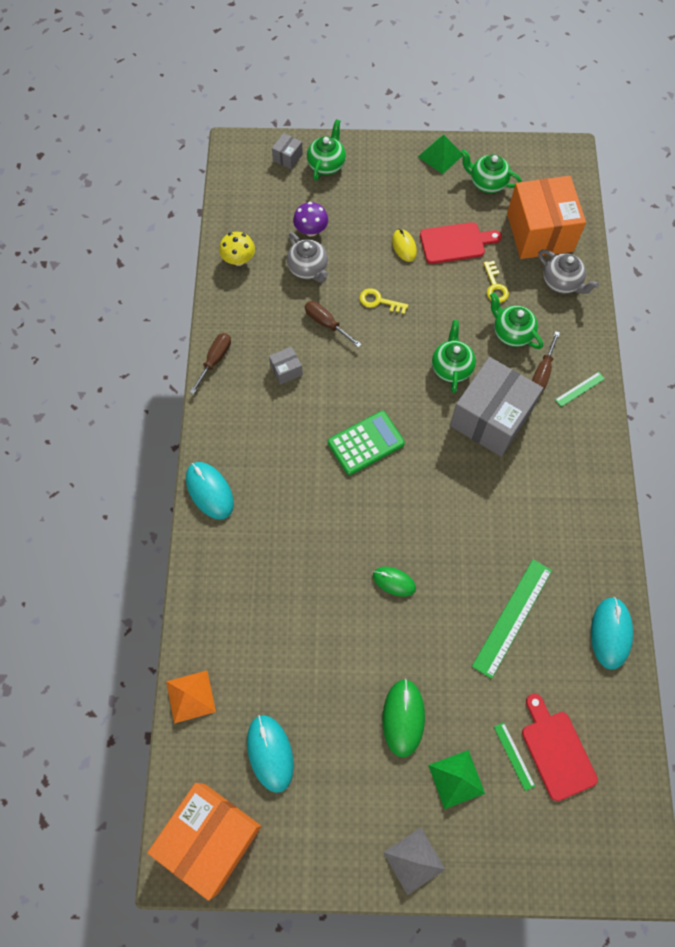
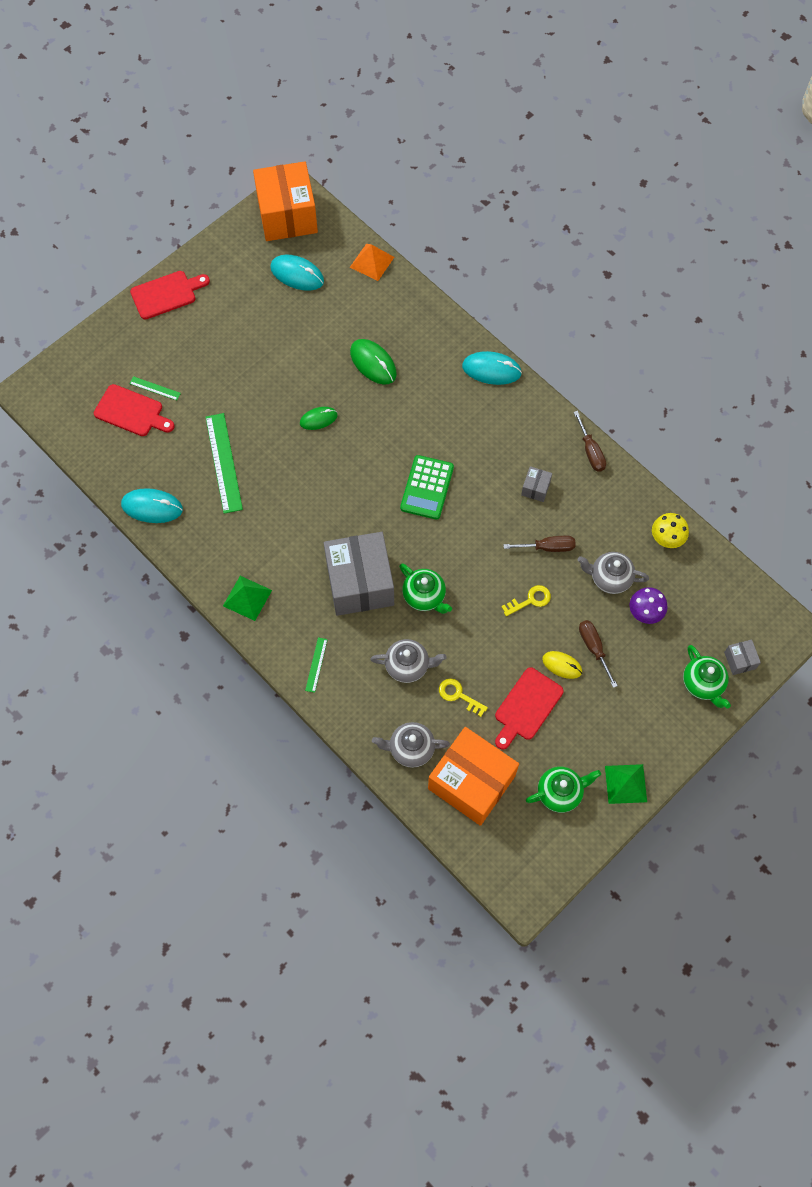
camera: 135 degrees right, 0 degrees up
(403, 718) = (239, 353): green mouse -> green mouse (373, 363)
(414, 860) = (166, 294): grey pyramid -> red cutting board
(456, 779) = (178, 349): green pyramid -> green pyramid (247, 598)
(511, 333) = (408, 666): green teapot -> grey teapot
(542, 372) = (355, 653): brown screwdriver -> brown screwdriver (593, 648)
(610, 633) = (152, 507): turquoise mouse -> turquoise mouse turned 45 degrees counterclockwise

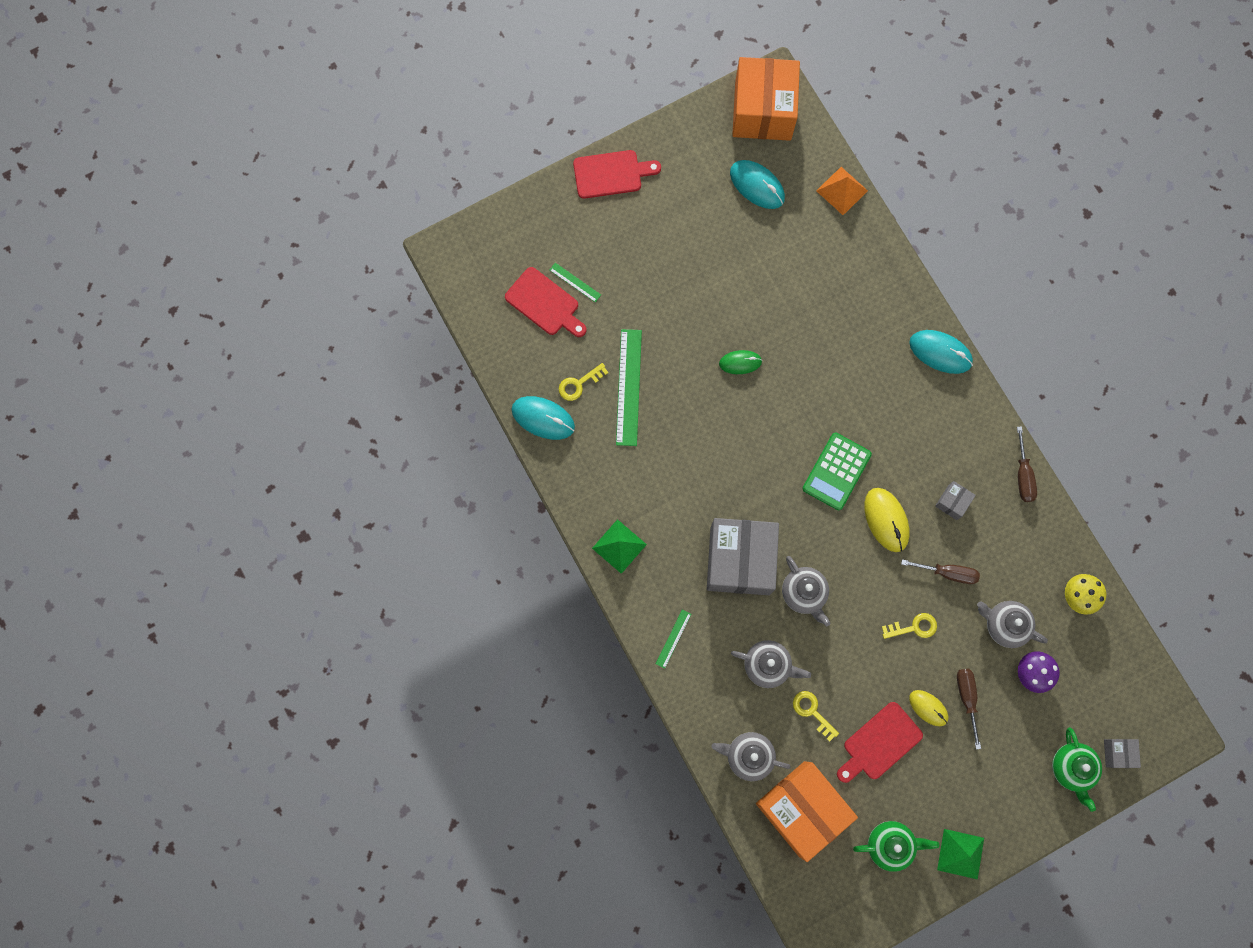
camera: 15 degrees right, 10 degrees up
(178, 470) = (579, 384): none -> yellow key
(373, 363) = (814, 312): green mouse -> none
(424, 596) = (804, 593): green teapot -> grey teapot
(481, 517) = (886, 520): none -> yellow mouse

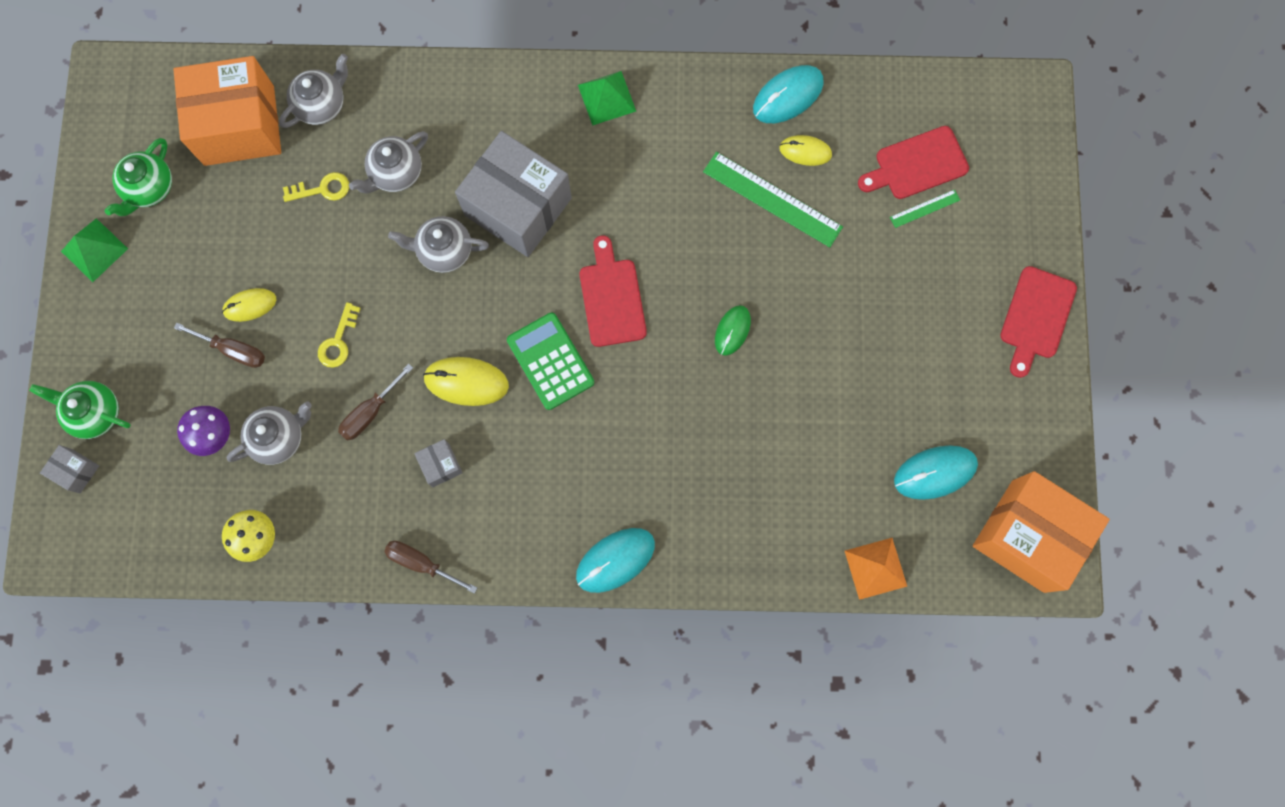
camera: 120 degrees right, 0 degrees up
(579, 384) = (805, 151): yellow key -> yellow mouse
(673, 639) = (480, 98): green ruler -> none
(879, 743) = (249, 236): red cutting board -> red cutting board (612, 298)

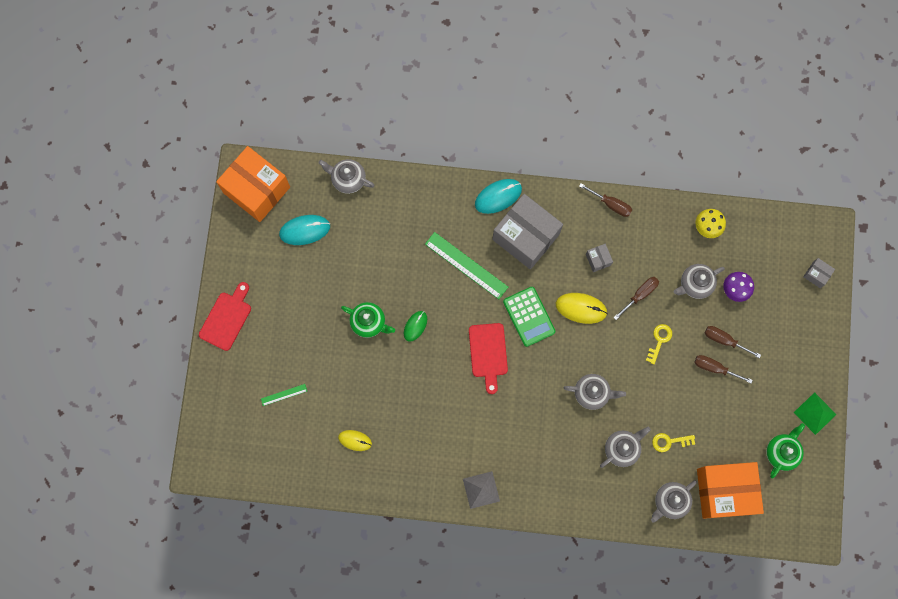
camera: 175 degrees left, 0 degrees up
(95, 413) = (807, 308): green teapot -> green teapot (369, 322)
(250, 305) = (714, 368): yellow mouse -> brown screwdriver
(518, 207) = (543, 418): grey box -> grey box (526, 237)
(606, 98) = (481, 490): green pyramid -> grey pyramid
(772, 199) = (380, 409): green ruler -> green ruler (466, 265)
(788, 96) = (361, 480): turquoise mouse -> none
(875, 568) = (348, 179): orange pyramid -> grey teapot
(917, 164) = (284, 425): red cutting board -> none

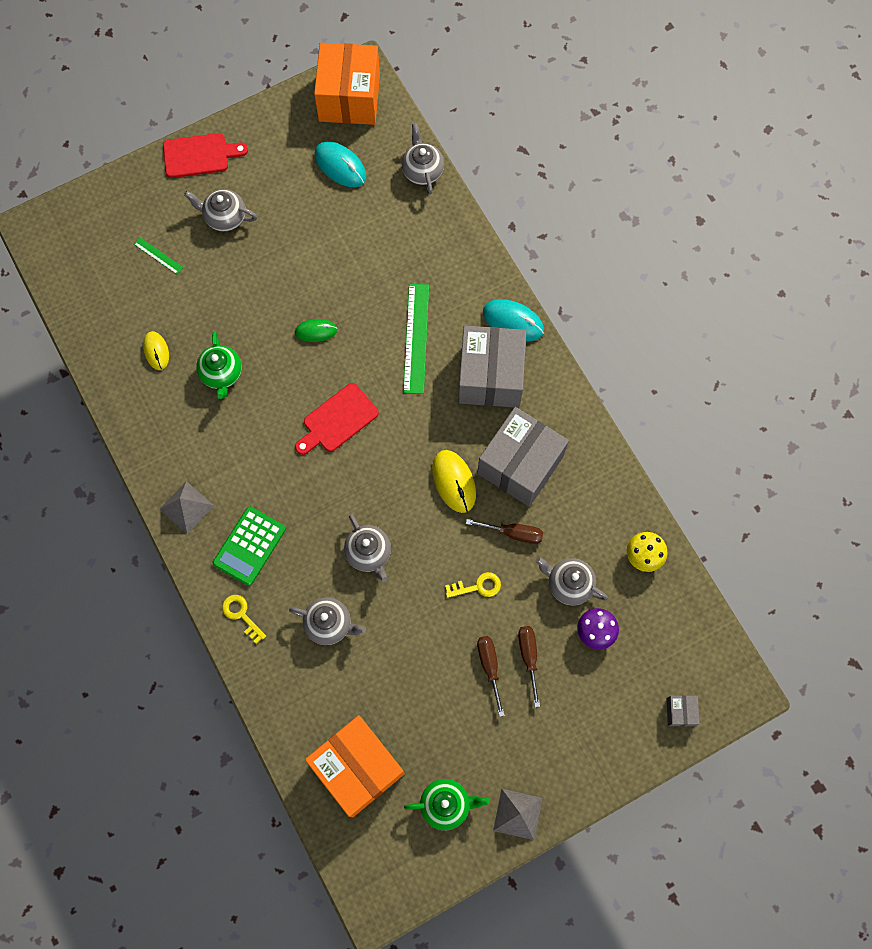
camera: 55 degrees right, 5 degrees down
(369, 322) = (288, 285): green teapot -> green teapot (222, 374)
(529, 316) = (406, 435): green calculator -> green calculator (249, 546)
(598, 259) = (520, 464): grey box -> grey box, size x2.44
(611, 204) = (591, 438): brown screwdriver -> none
(669, 441) = (372, 670): yellow key -> yellow key (241, 615)
(670, 501) = (305, 714): grey teapot -> grey teapot (225, 217)
(815, 413) = (517, 814): green pyramid -> grey pyramid

